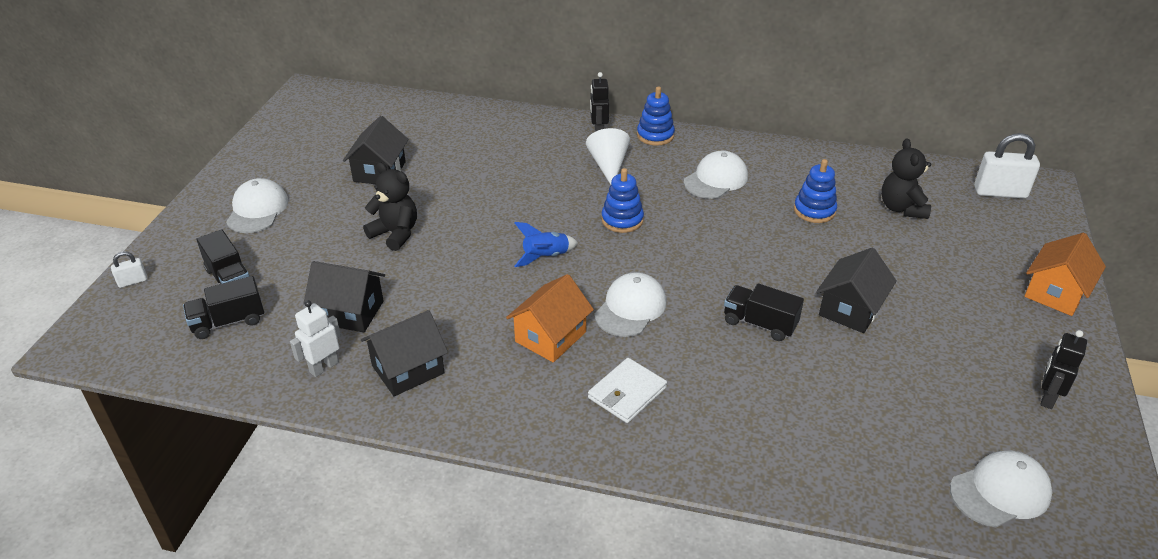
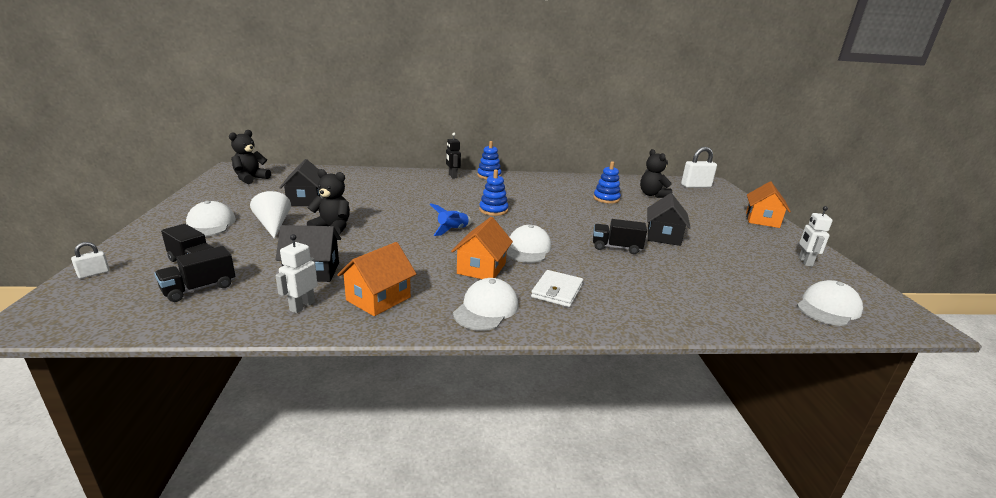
camera: 20 degrees left, 15 degrees down
(323, 117) = (250, 179): none -> black teddy bear
(408, 369) = (378, 299): black house -> orange house
(608, 166) = (468, 189): white cone -> white cone (273, 225)
(716, 179) = (539, 190): white cap -> white cap (486, 309)
(1047, 397) = (805, 262): black robot -> white robot

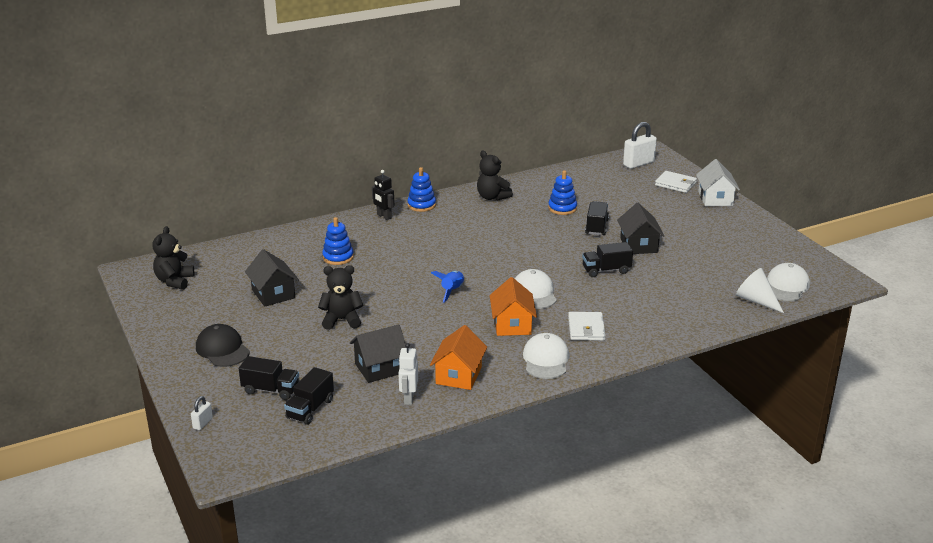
camera: 20 degrees left, 5 degrees up
(209, 224) = (222, 349): white cap -> black cap
(273, 225) = (283, 333): white cone -> white cone (756, 300)
(493, 210) = (467, 255): blue stacking toy -> blue stacking toy (338, 257)
(629, 216) = (596, 227): none -> black truck
(652, 195) = (603, 189): black teddy bear -> black teddy bear (492, 197)
(725, 203) = (675, 184): none -> white wallet
(762, 220) = (715, 199): orange house -> white house
(805, 262) = (761, 242): white robot -> none

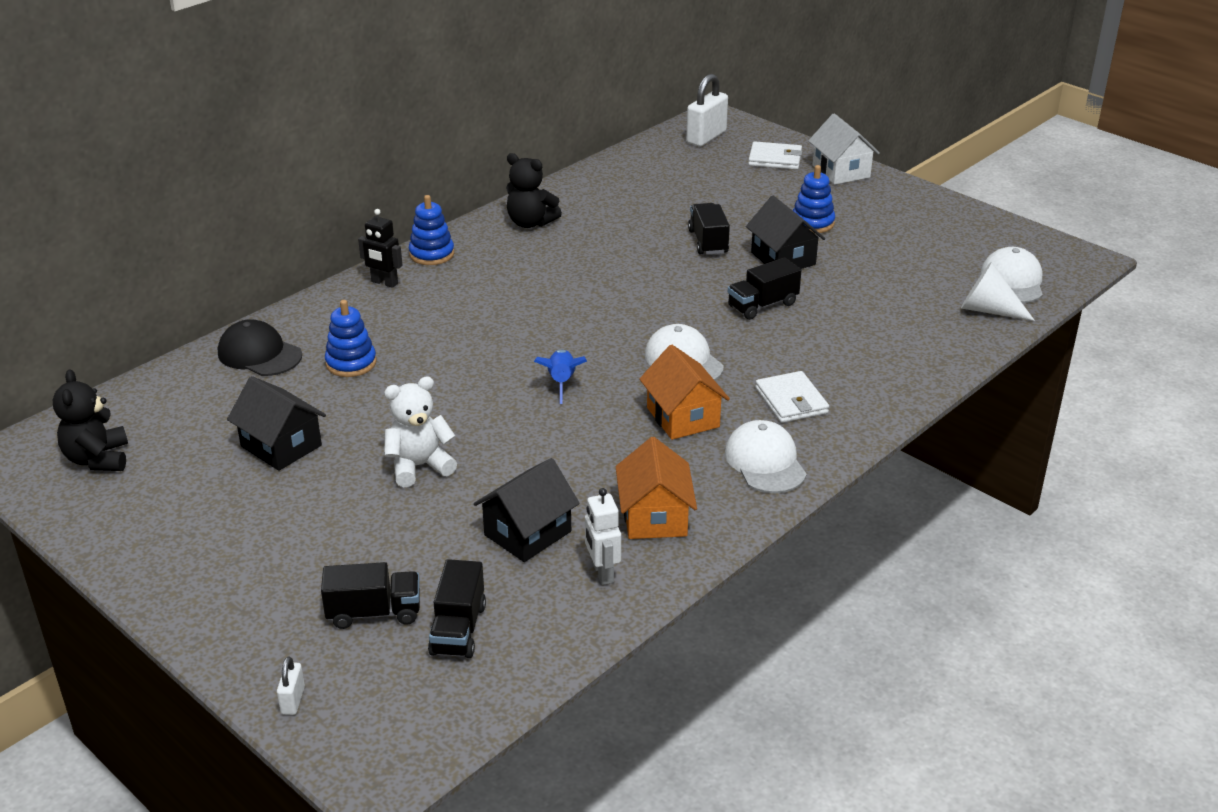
camera: 20 degrees left, 5 degrees up
(222, 349) = (251, 560): black cap -> black cap (259, 354)
(342, 320) = (419, 466): black teddy bear -> white teddy bear
(562, 208) = (642, 222): blue stacking toy -> blue stacking toy (812, 223)

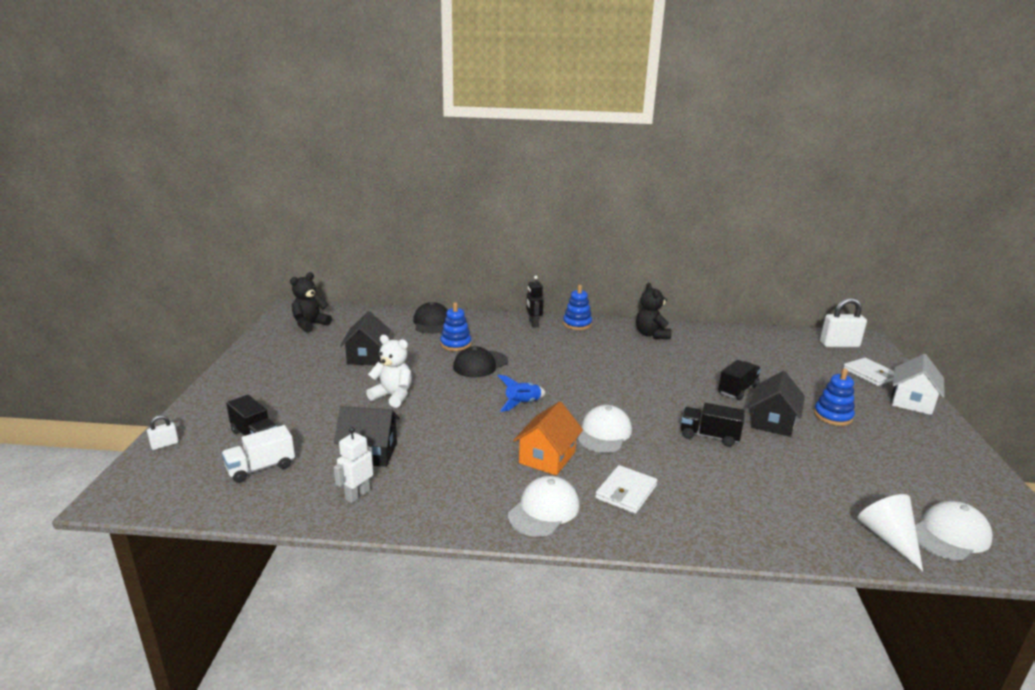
camera: 50 degrees right, 10 degrees down
(431, 369) = (480, 364): none -> black cap
(458, 629) = (261, 468): black truck -> white truck
(654, 517) = (433, 490): orange house -> none

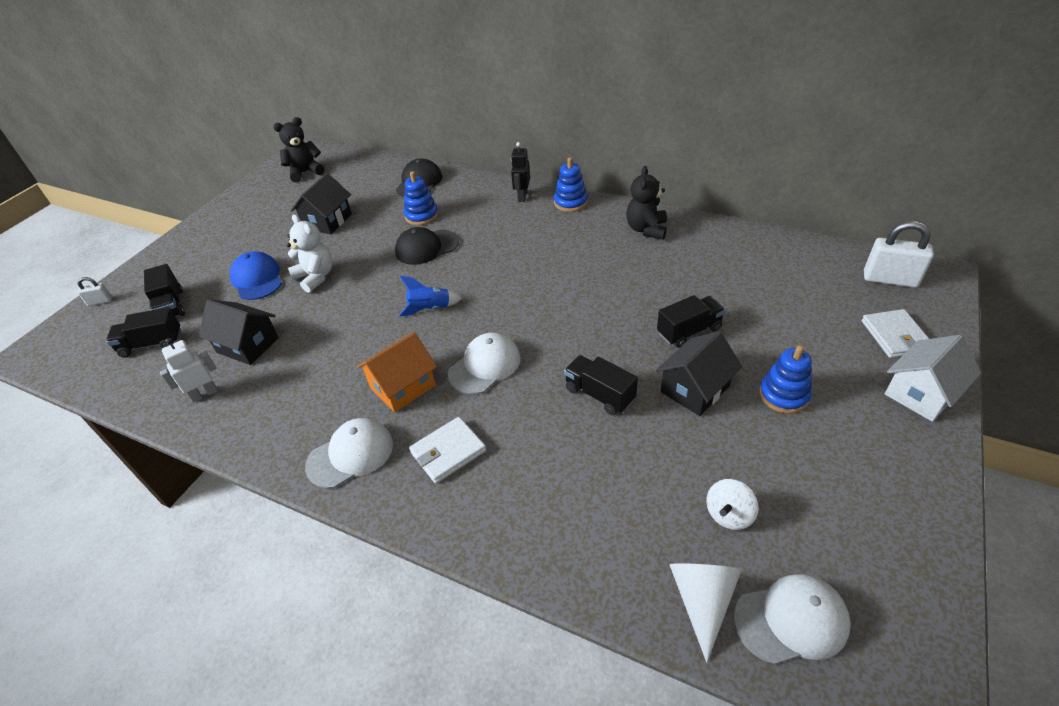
camera: 25 degrees right, 20 degrees up
(261, 468) = (152, 344): white truck -> black truck
(333, 405) = (257, 279): none -> blue cap
(860, 487) = (728, 514): none -> white spinning top

